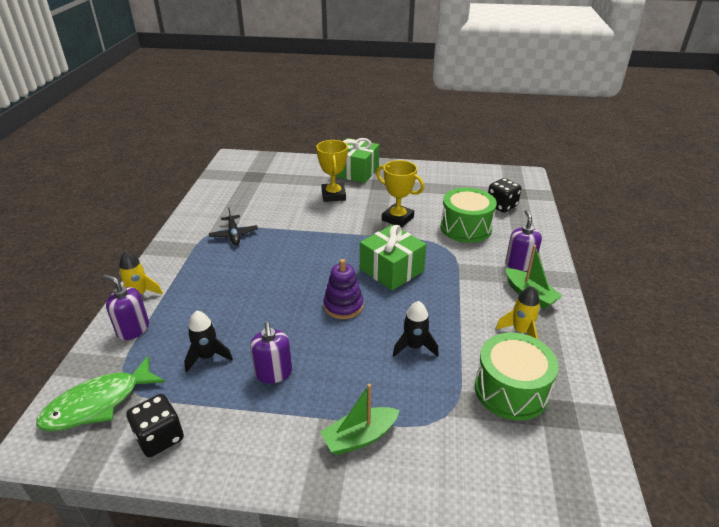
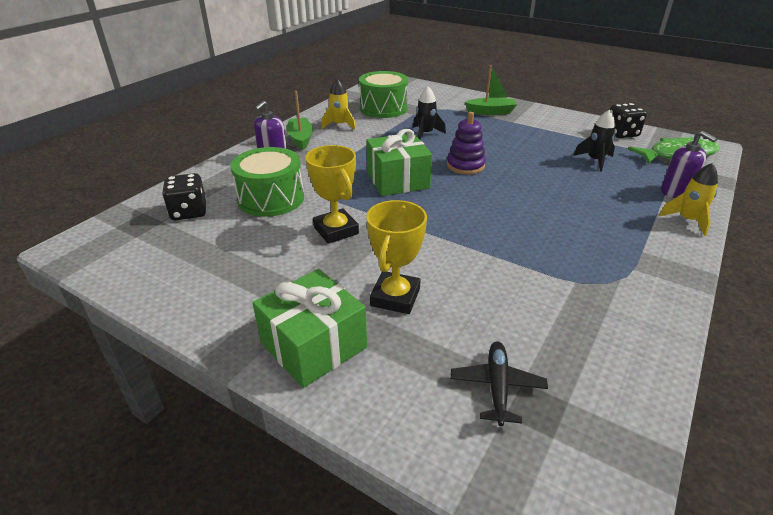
camera: 155 degrees left, 0 degrees up
(234, 234) = (577, 267): black plane -> black plane (497, 386)
(273, 373) = (540, 143): purple soap dispenser -> none

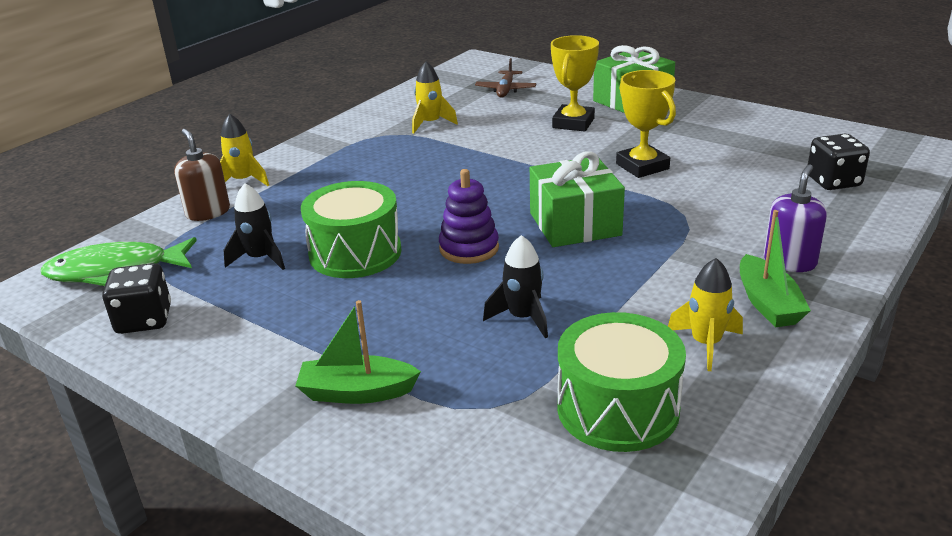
camera: 175 degrees left, 5 degrees down
(271, 198) = (742, 198): green drum -> green drum (355, 253)
(497, 386) = (506, 90): black plane -> brown plane
(566, 301) = (431, 123): none -> yellow rocket
(676, 192) = (208, 212): purple soap dispenser -> brown soap dispenser

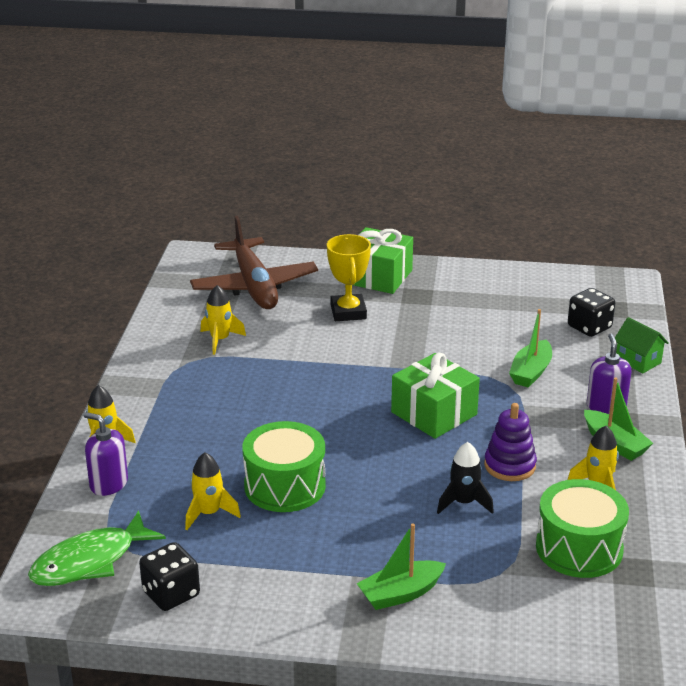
camera: 30 degrees left, 0 degrees up
(208, 212) = (109, 484): brown soap dispenser -> purple soap dispenser
(260, 258) = (209, 513): black rocket -> yellow rocket
(469, 248) = (372, 457): purple stacking toy -> purple stacking toy (509, 466)
(506, 90) = (254, 286): brown plane -> brown plane, size x2.11
(642, 166) = (441, 345): yellow trophy -> none
(723, 209) = (531, 372): none -> green boat
(871, 225) = (638, 361): none -> green house

